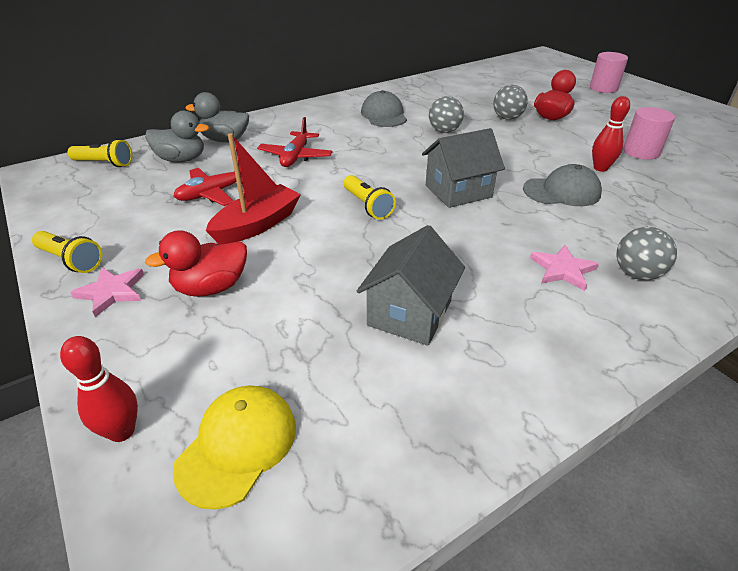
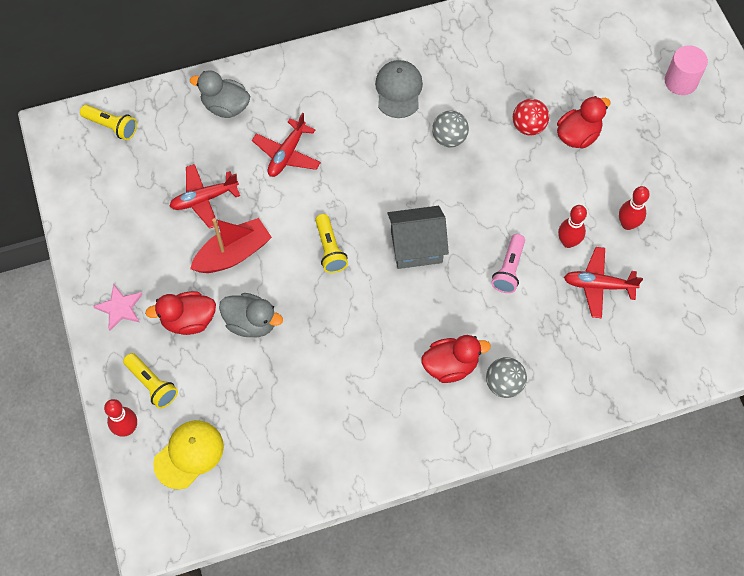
camera: 15 degrees right, 25 degrees up
(71, 260) = (90, 265): yellow flashlight -> yellow flashlight (152, 384)
(181, 159) = (181, 135): grey duck -> grey duck (251, 323)
(409, 313) = (319, 381): grey house -> none
(507, 118) = (528, 127): grey ball -> red ball
(561, 191) = (509, 269): grey cap -> pink flashlight
(562, 270) = (450, 366): pink star -> red duck
(641, 152) = (627, 224): pink cylinder -> red bowling pin
(656, 188) = (598, 285): none -> red plane

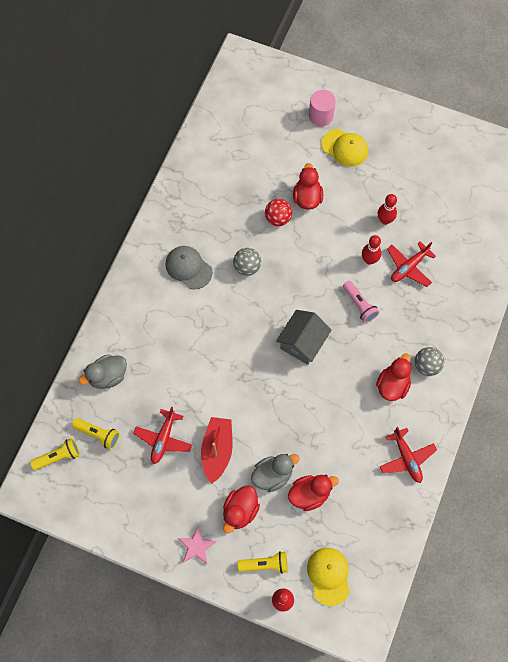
camera: 50 degrees left, 5 degrees up
(260, 372) = (309, 494): none -> red duck
(287, 154) = (175, 366): red plane -> red plane (406, 458)
(330, 249) = (262, 392): yellow flashlight -> yellow flashlight (98, 434)
(669, 128) = (345, 148): none -> yellow cap

